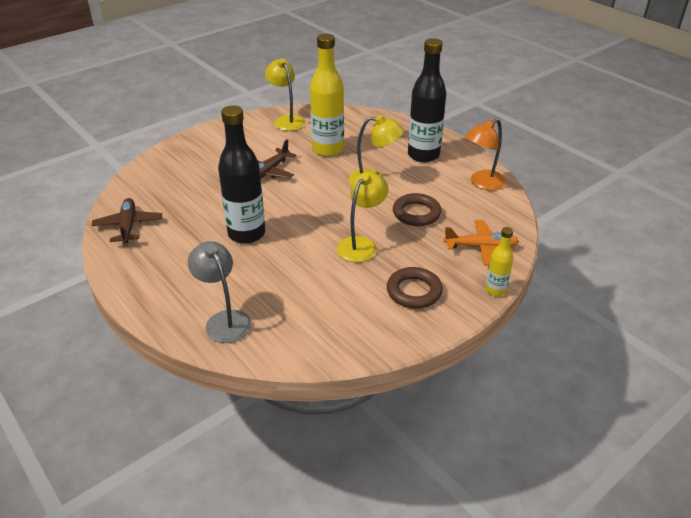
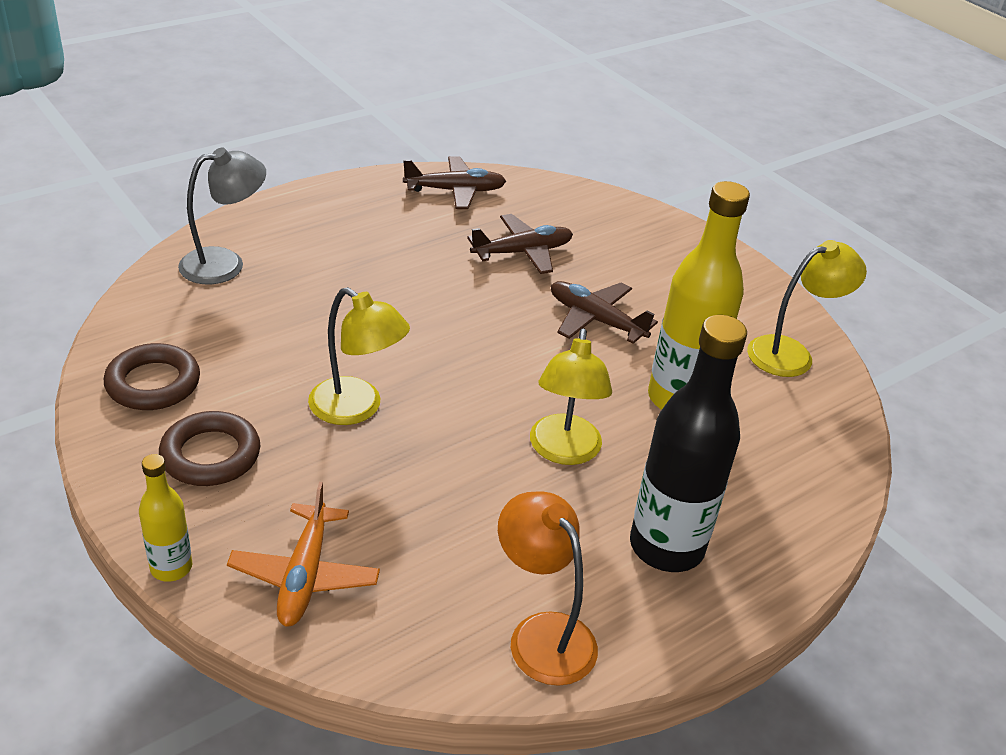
camera: 90 degrees right, 0 degrees up
(203, 197) = (522, 252): none -> brown plane
(246, 234) = (415, 289): black bottle -> none
(416, 213) = (438, 496): brown ring -> brown ring (153, 383)

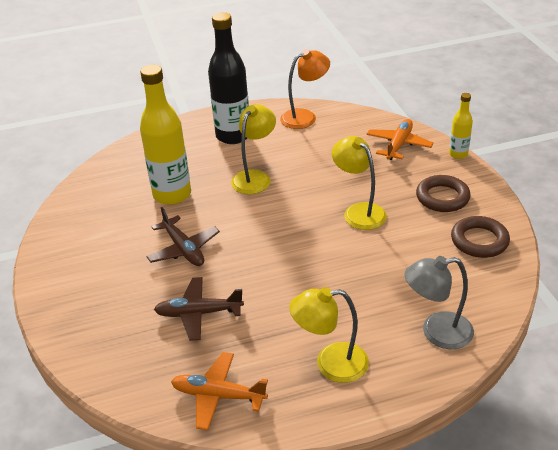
camera: 155 degrees left, 0 degrees up
(455, 191) = (218, 396): brown plane -> orange plane
(542, 634) = (305, 117): orange lamp -> orange lamp turned 105 degrees counterclockwise
(791, 353) = (80, 212): yellow lamp -> yellow lamp (330, 364)

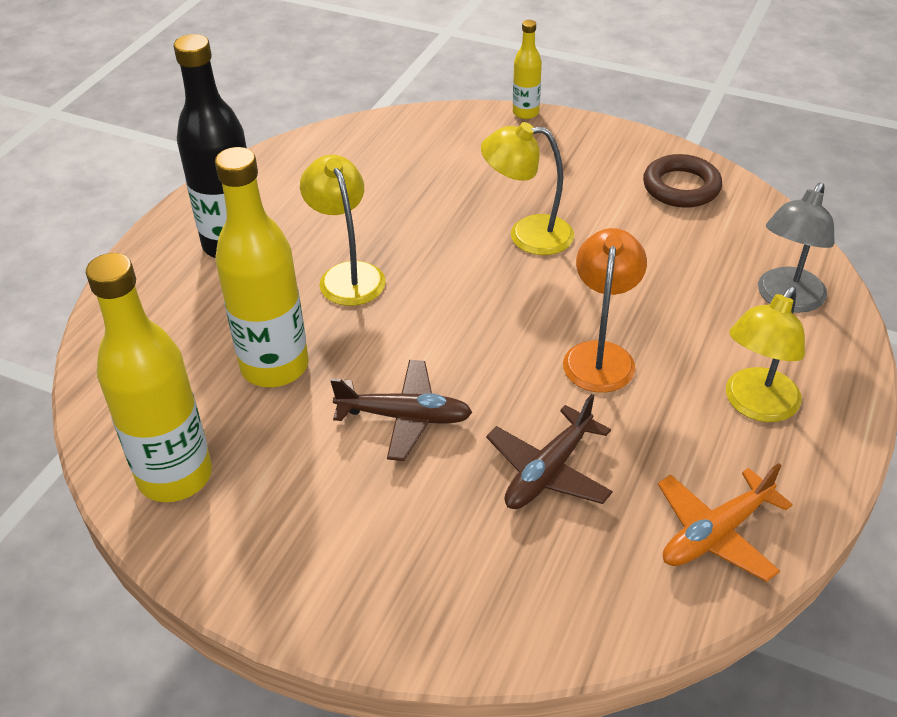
camera: 50 degrees left, 5 degrees up
(83, 210) = (175, 476): none -> yellow bottle
(305, 117) = (289, 168): orange lamp -> orange lamp (600, 355)
(398, 145) = (450, 138): orange plane -> none
(442, 197) = (582, 166): brown ring -> none

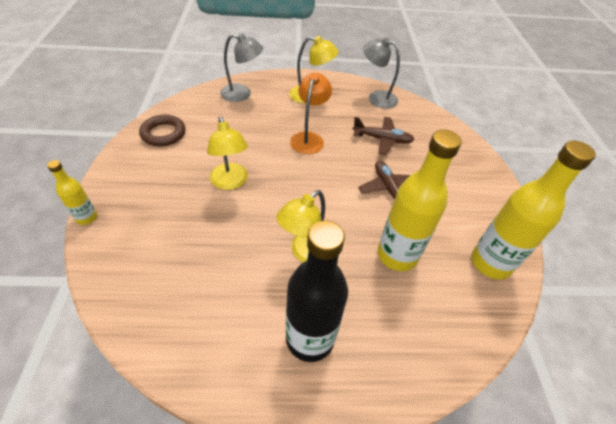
camera: 120 degrees left, 5 degrees up
(600, 355) = (309, 138): orange lamp -> orange lamp turned 120 degrees clockwise
(716, 534) = (376, 98): orange plane -> grey lamp

